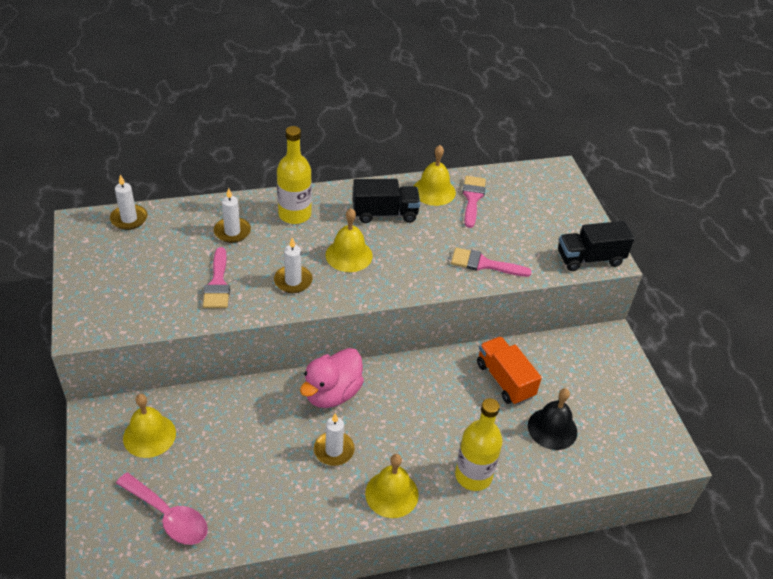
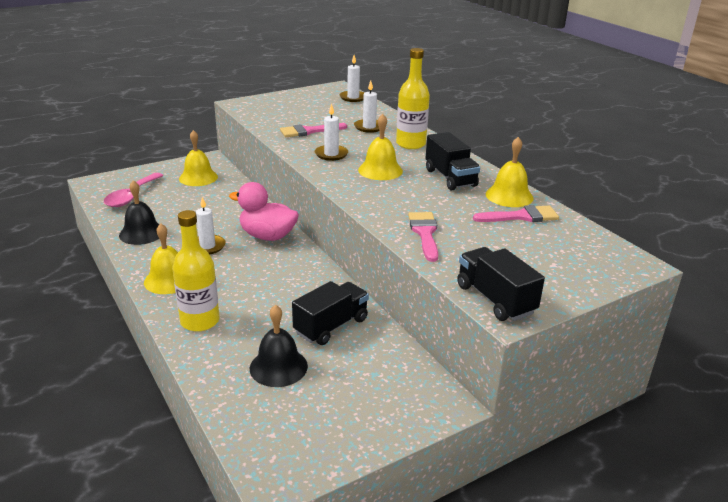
camera: 75 degrees right, 15 degrees down
(277, 511) = (142, 233): none -> black bell
(504, 380) = (331, 326): orange truck -> black truck

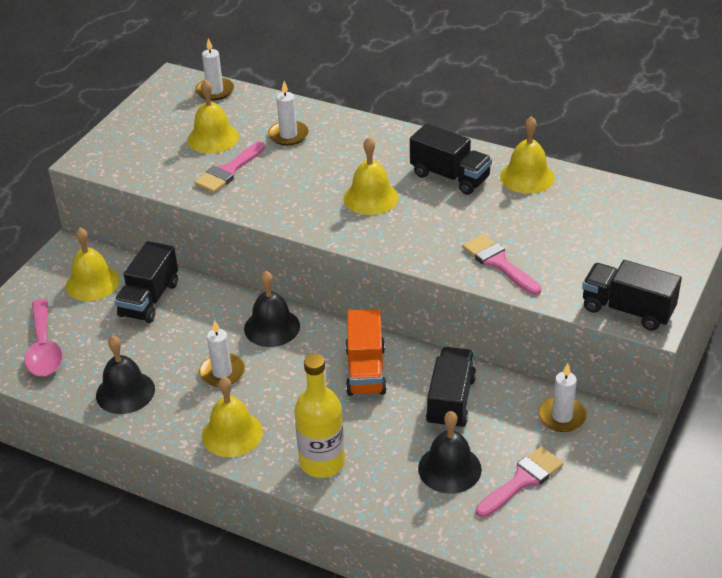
camera: 30 degrees left, 10 degrees up
(217, 196) = (149, 299): none -> black truck
(267, 236) = (272, 327): pink duck -> black bell
(296, 283) = (366, 370): none -> orange truck
(322, 115) = (213, 138): none -> yellow bell
(331, 154) = (294, 197): white candle -> white candle (562, 416)
(410, 144) = (361, 143): yellow bottle -> none
(521, 216) = (562, 199): pink brush -> pink brush (522, 480)

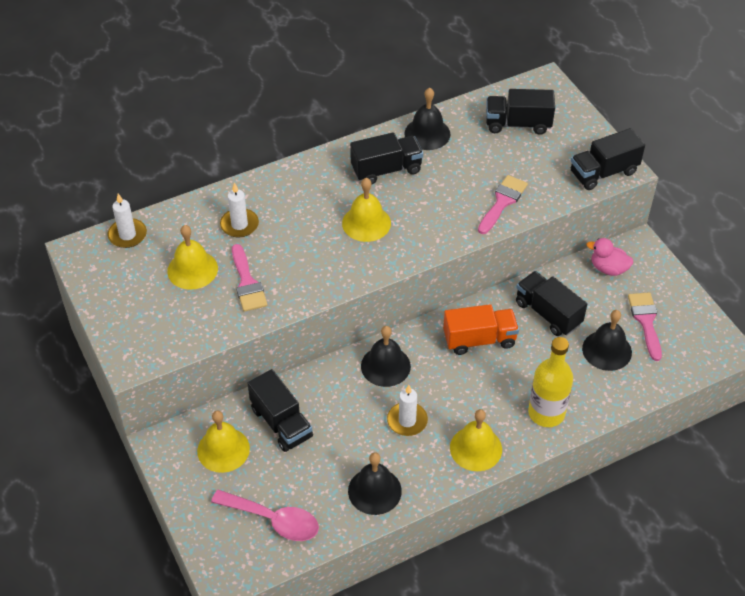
camera: 55 degrees left, 10 degrees up
(366, 370) = (479, 339): orange truck -> orange truck turned 45 degrees counterclockwise
(498, 263) = (502, 202): pink brush -> pink brush turned 120 degrees clockwise
(527, 177) = (427, 133): yellow bell -> black bell
(562, 416) = (608, 268): white candle -> pink duck
(616, 223) = (518, 124): none -> black truck

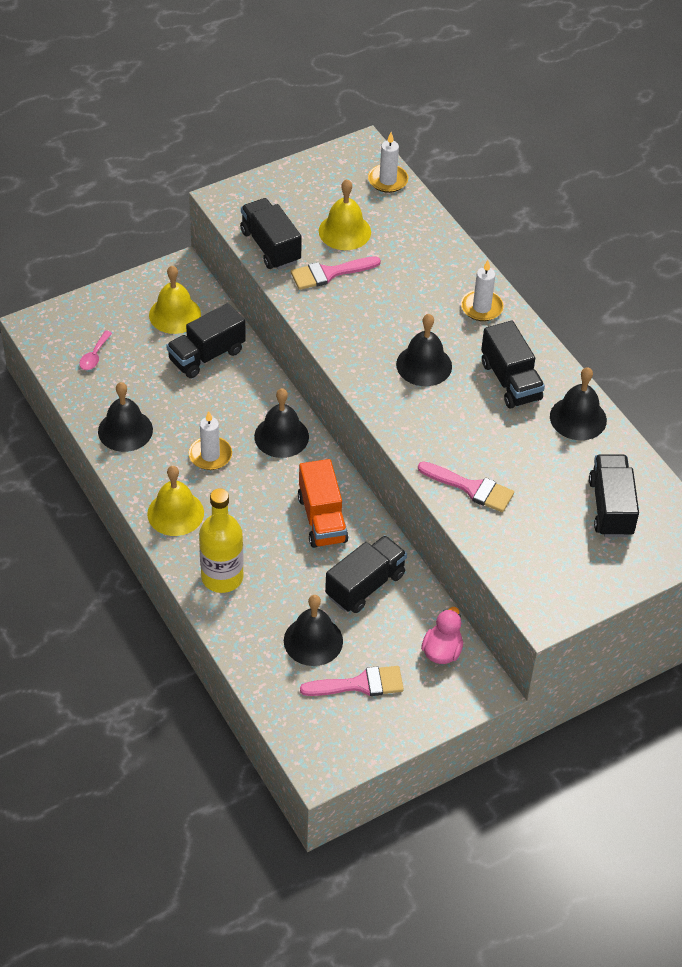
camera: 85 degrees right, 0 degrees up
(239, 225) = (410, 262): white candle -> white candle (481, 307)
(274, 520) = (94, 356): pink spoon -> pink spoon, size x0.52
(366, 223) = (424, 365): yellow bell -> black bell
(603, 172) = (536, 593): black truck -> black truck (270, 246)

